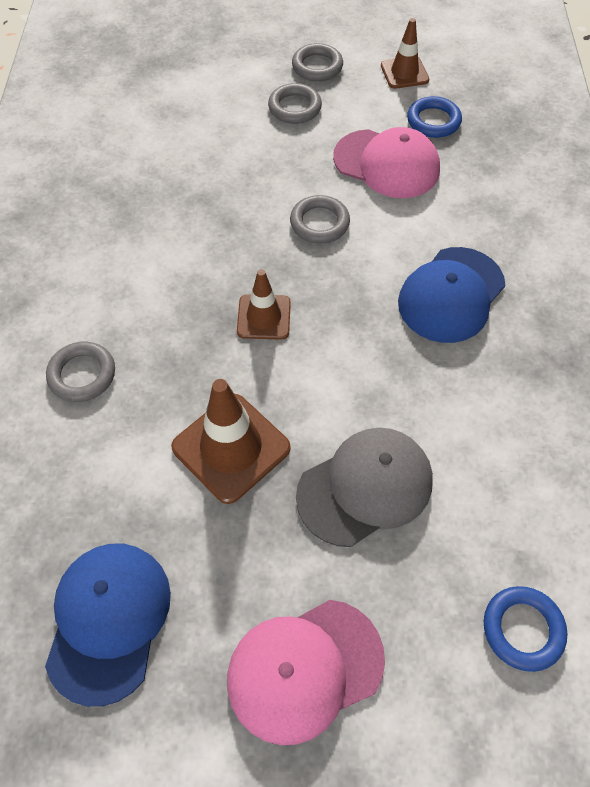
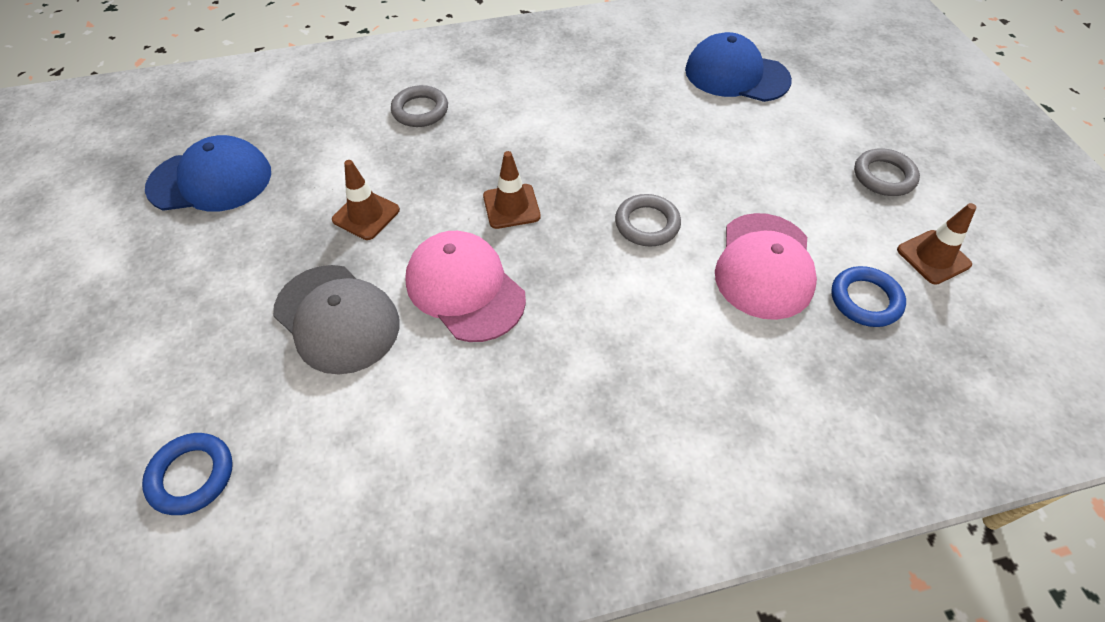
camera: 75 degrees right, 5 degrees down
(231, 447) = (366, 215): brown traffic cone -> brown traffic cone, size x0.63
(295, 108) = (804, 171): grey ring -> none
(304, 669) = (164, 306): pink cap -> pink cap (465, 288)
(451, 295) = (592, 357): blue cap -> blue cap (736, 75)

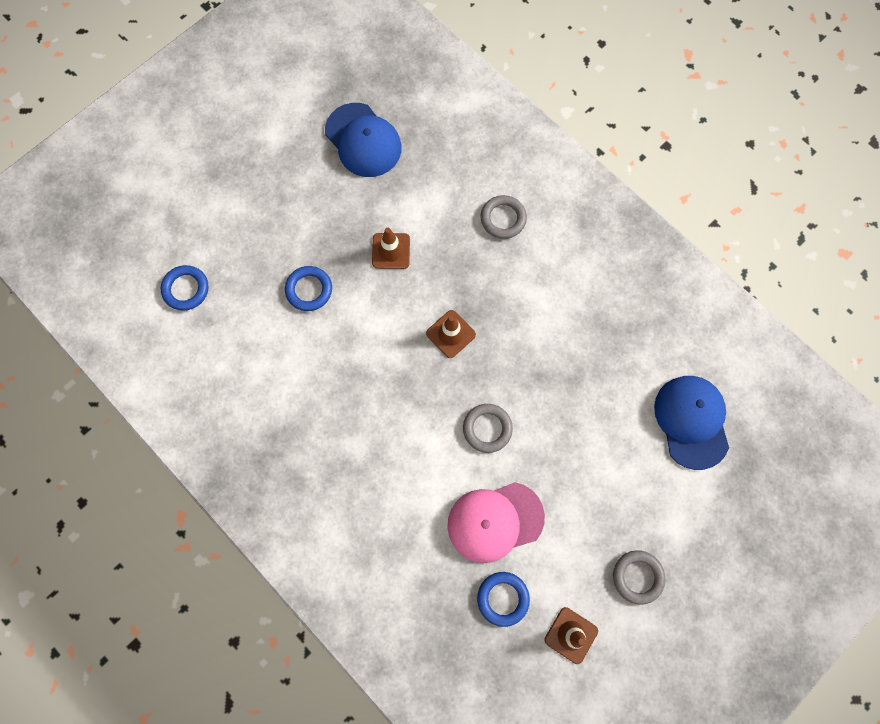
camera: 60 degrees right, 20 degrees up
(337, 318) = (309, 290): grey cap -> blue ring
(465, 288) = (370, 346): pink cap -> none

